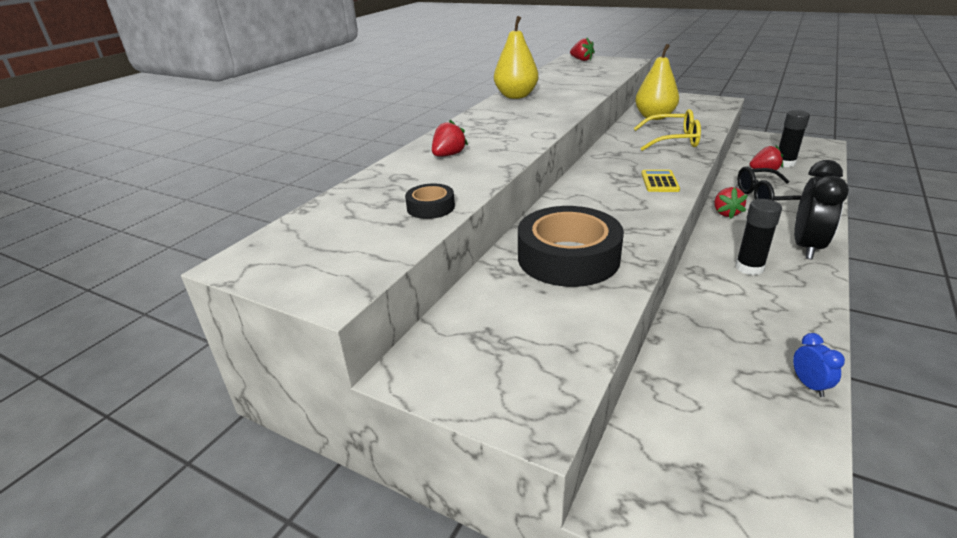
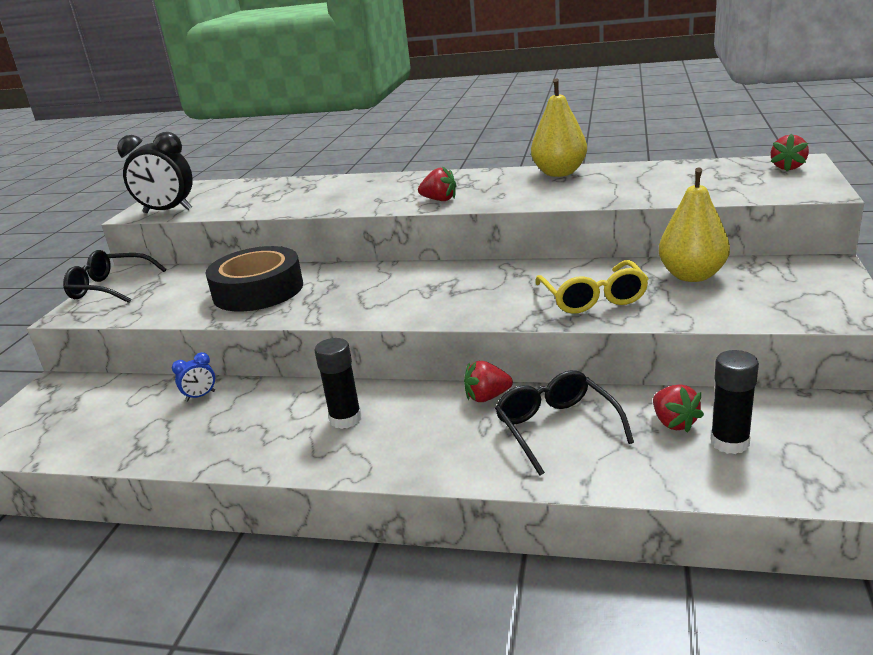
camera: 75 degrees right, 5 degrees down
(430, 207) = (250, 207): black tape -> none
(448, 155) = (359, 188): red strawberry -> red strawberry (439, 200)
(461, 381) = (110, 288): none -> black glasses
(659, 182) = (438, 306): yellow calculator -> none
(806, 247) = (408, 459): black clock -> black clock (167, 211)
(809, 385) = (146, 455): blue clock -> blue clock (200, 396)

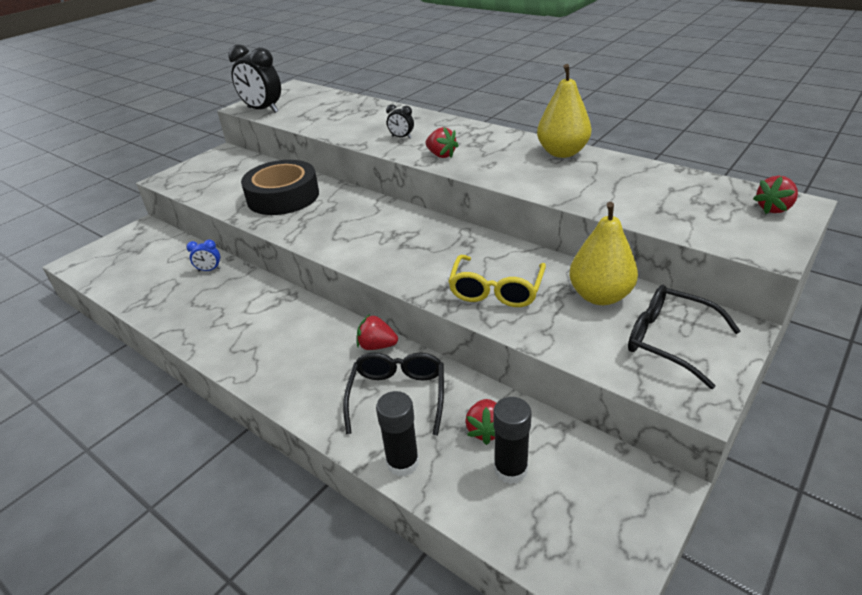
camera: 25 degrees right, 10 degrees up
(110, 288) = (205, 163): black glasses -> black glasses (668, 340)
(345, 419) = (273, 326): black glue stick -> black glue stick (402, 462)
(375, 197) = (401, 137): none -> black clock

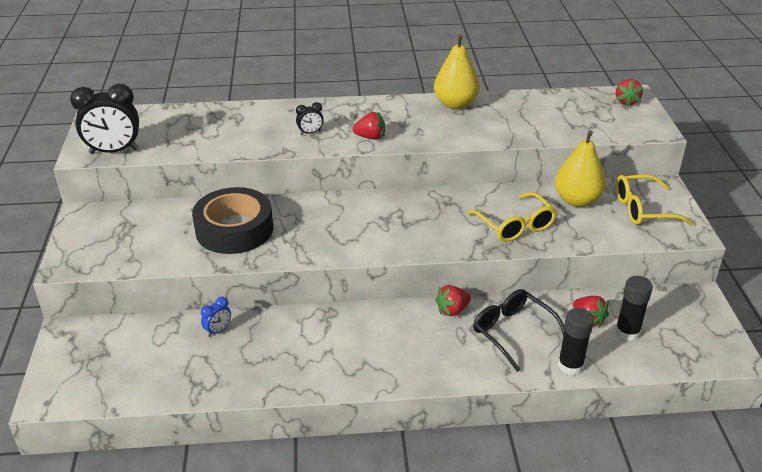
camera: 45 degrees left, 0 degrees up
(668, 340) = (642, 209): black glasses -> yellow glasses

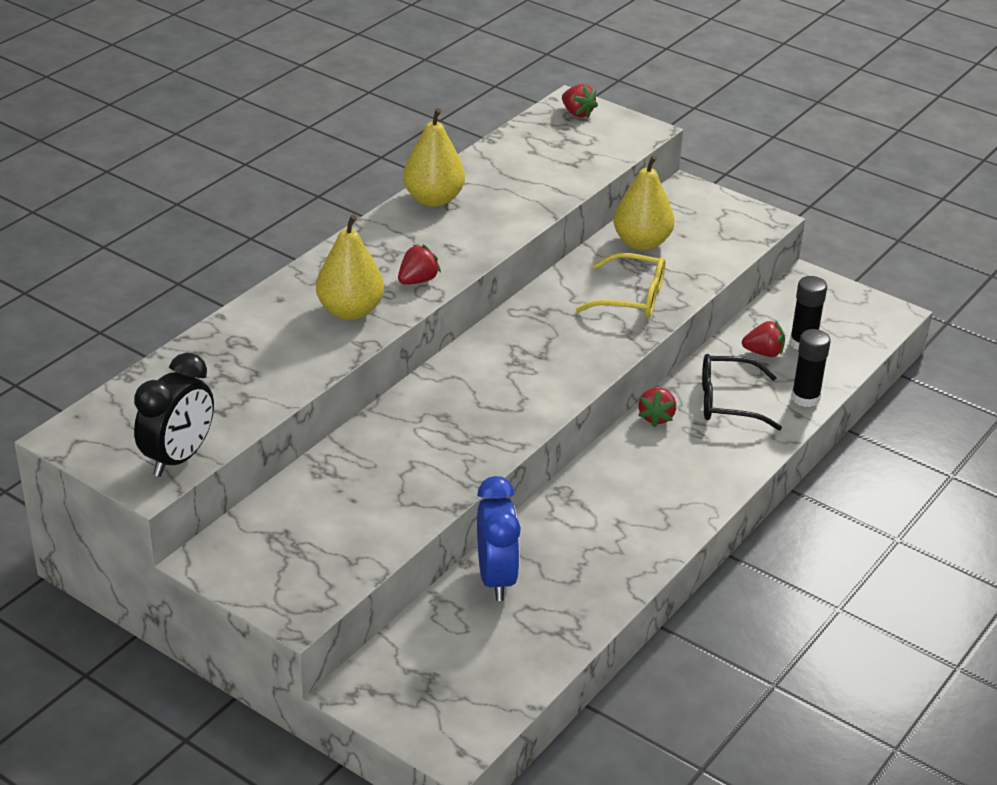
camera: 50 degrees left, 0 degrees up
(218, 330) = (496, 578): blue clock -> blue clock, size x2.13
(234, 229) = (397, 465): black tape -> none
(310, 133) = (350, 311): black clock -> yellow pear
(642, 209) = (702, 220): yellow glasses -> none

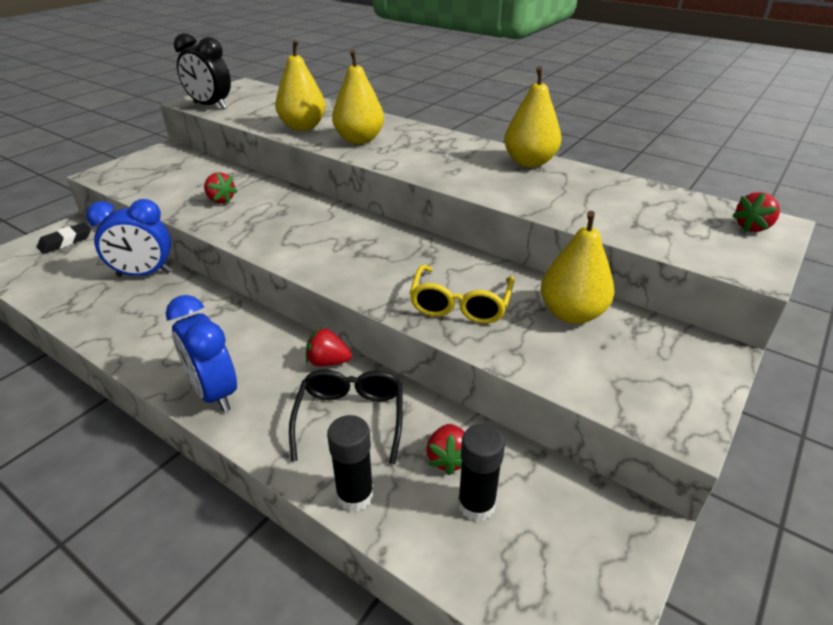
camera: 90 degrees right, 0 degrees up
(294, 359) = (303, 127): none -> yellow pear
(403, 683) = (66, 242): none -> black eraser
(418, 280) = (402, 159): red strawberry -> red strawberry (220, 200)
(705, 485) = (214, 393): none -> blue clock

